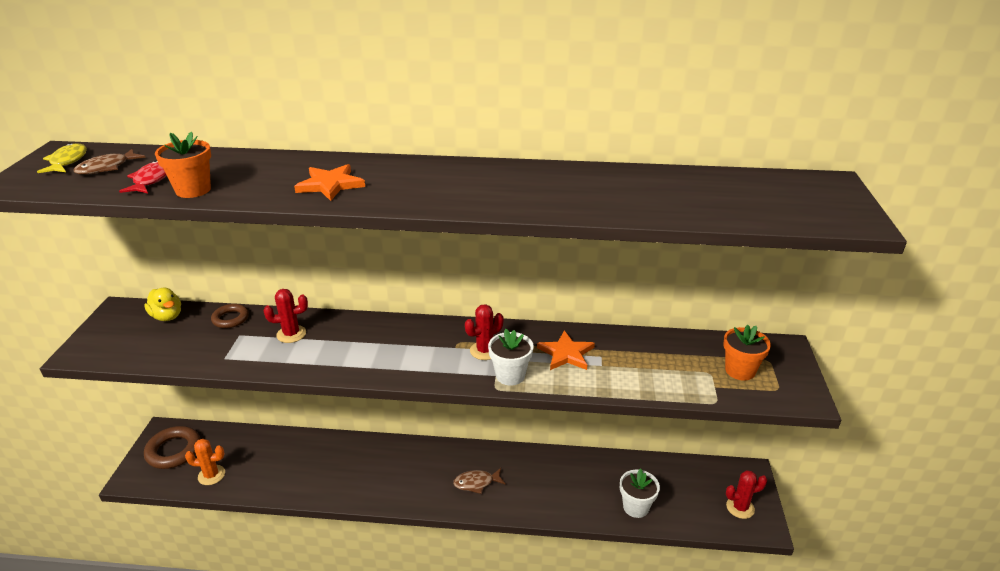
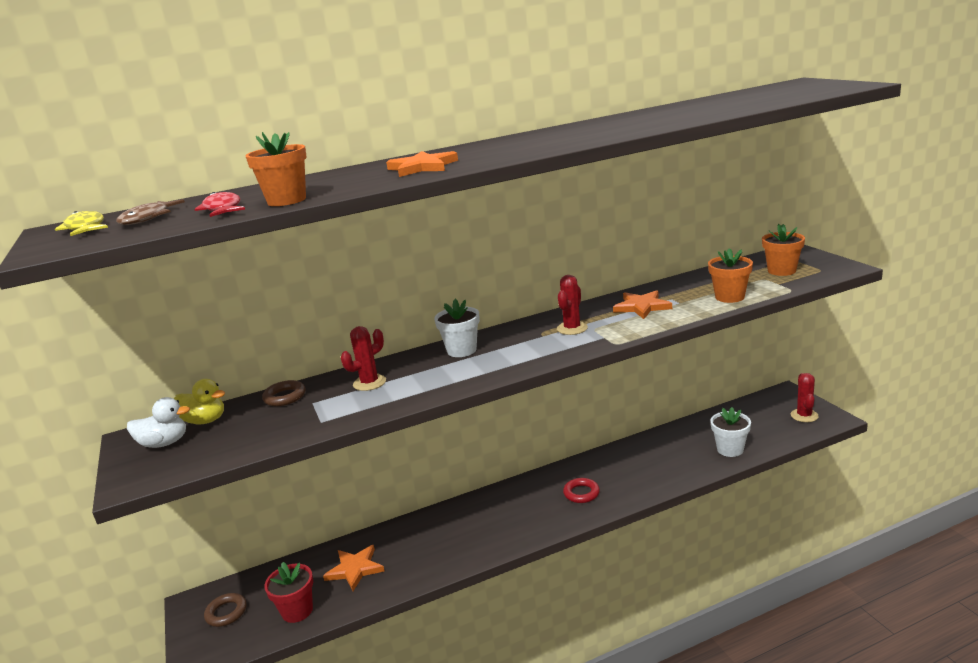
camera: 25 degrees left, 10 degrees down
(127, 326) = (164, 443): none -> white duck
(174, 451) = (226, 613): brown ring -> brown ring, size x0.60
(211, 475) = (297, 611): orange cactus -> red flower pot
(271, 461) = (355, 569): none -> orange star
(476, 483) = (581, 493): brown fish -> red ring
(510, 375) = (616, 333): white flower pot -> white flower pot (461, 350)
(651, 381) = (729, 297): none -> orange flower pot
(740, 507) = (804, 416): red cactus -> red cactus turned 45 degrees counterclockwise

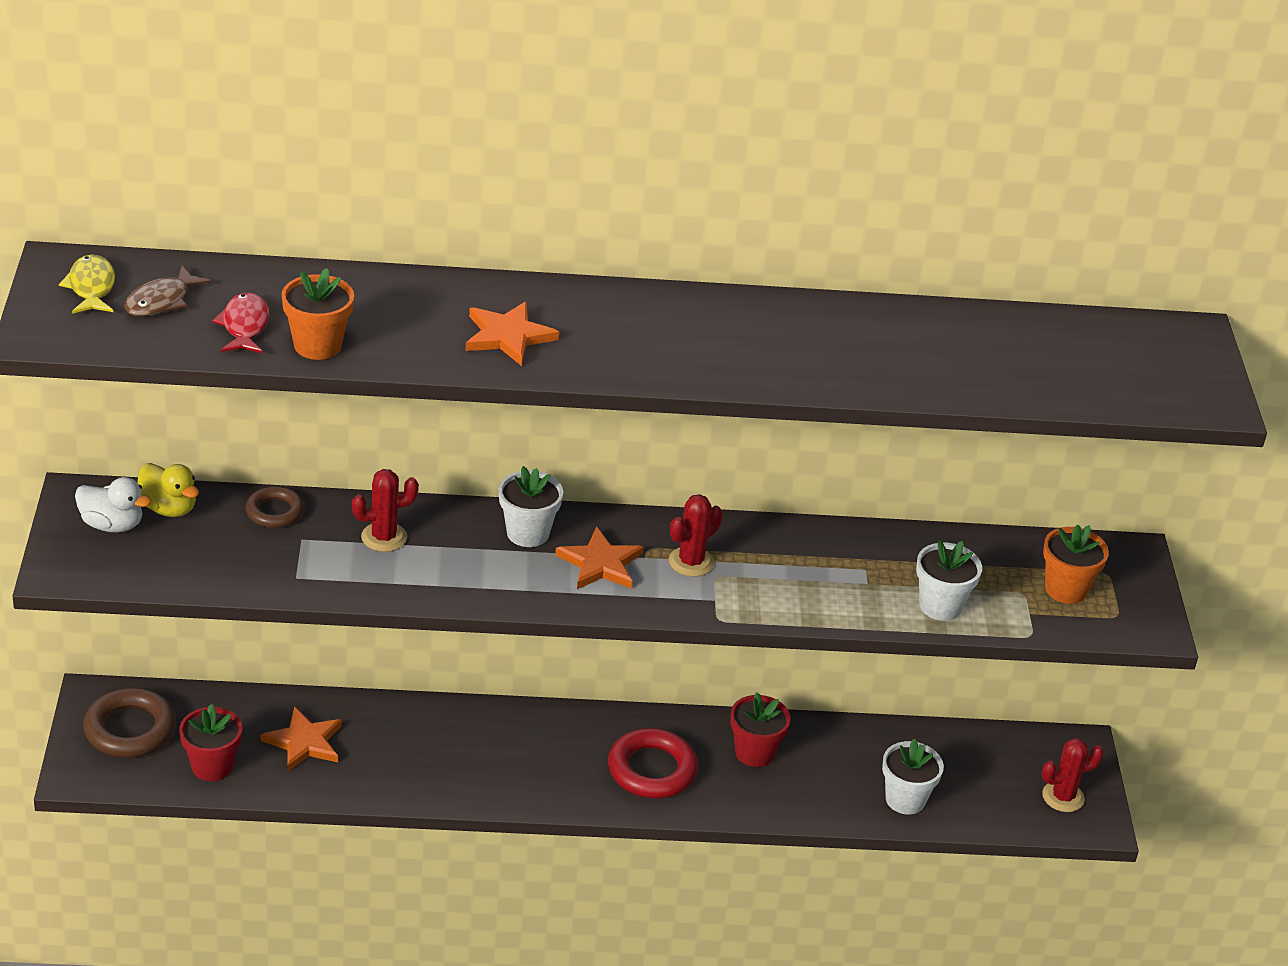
camera: 15 degrees right, 15 degrees up
(226, 613) = (130, 729): brown ring -> brown ring, size x1.66
(581, 493) = (652, 770): red ring -> red ring, size x1.66
(630, 461) = (754, 752): none -> red flower pot
(642, 307) = (813, 566): orange star -> orange star (600, 564)
(729, 297) = (940, 606): orange flower pot -> white flower pot
(804, 416) = (1063, 797): red cactus -> red cactus turned 45 degrees clockwise

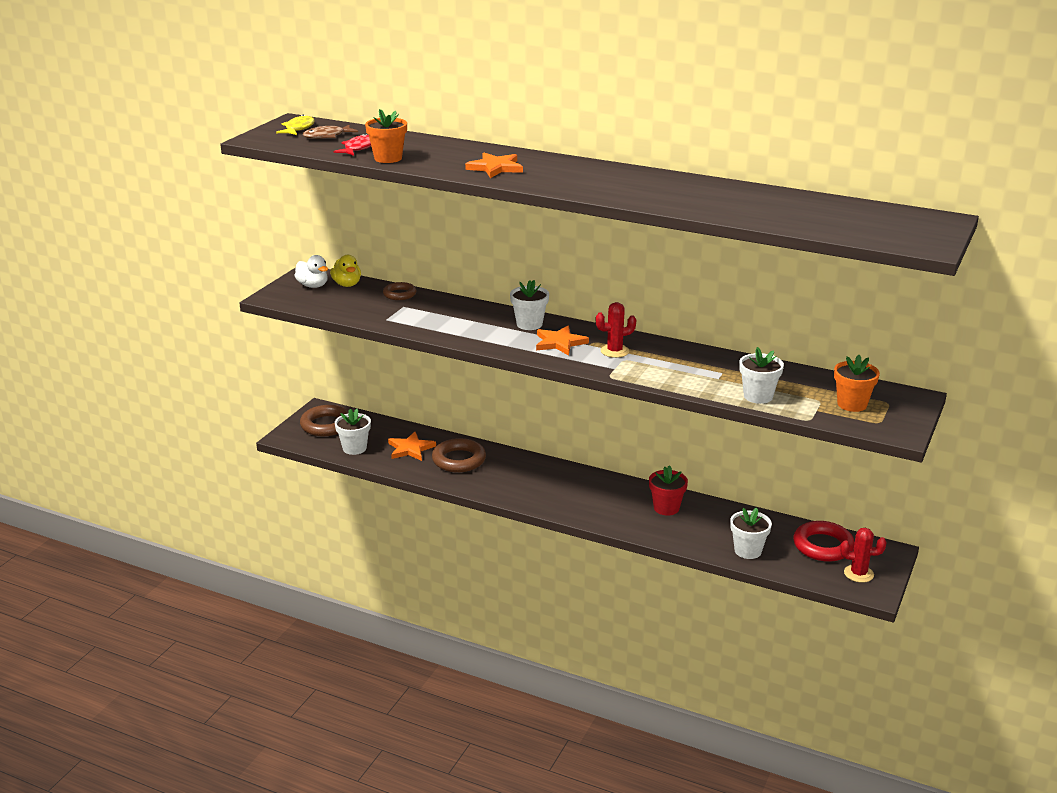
camera: 30 degrees right, 10 degrees down
(212, 766) = (354, 448): red flower pot -> white flower pot
(384, 537) = (448, 313): red cactus -> none
(396, 744) = (459, 460): none -> brown ring
(652, 770) = (597, 502): red ring -> red ring (823, 546)

